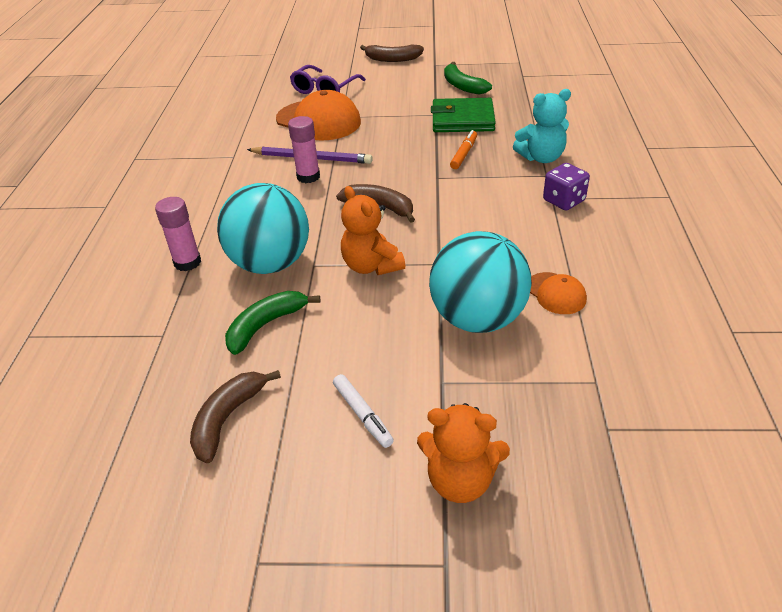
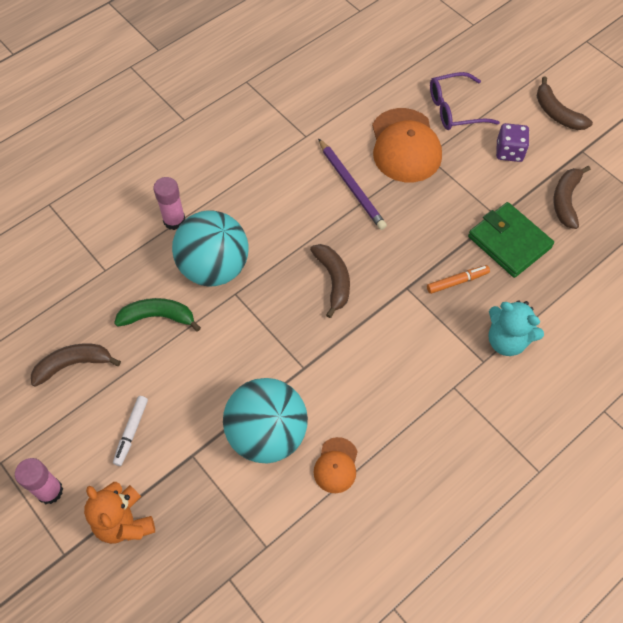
camera: 45 degrees right, 20 degrees up
(308, 177) = (327, 204): pink glue stick -> pink glue stick (50, 491)
(371, 266) = (264, 329): orange teddy bear -> none
(462, 86) = (566, 200): green banana -> brown banana
(564, 201) = (458, 397): purple dice -> purple dice (509, 152)

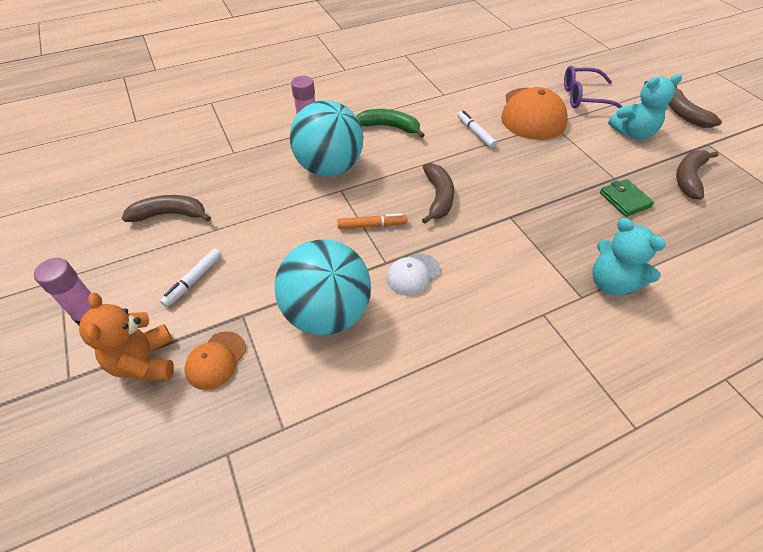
camera: 15 degrees right, 10 degrees down
(158, 317) = (263, 194): green banana -> green banana (389, 127)
(332, 375) = (413, 274): none -> white cap
(336, 465) = (391, 361): orange cap -> orange cap (216, 360)
(351, 186) = (475, 133): purple pencil -> white marker
(457, 281) = (564, 221): orange marker -> orange marker (372, 225)
(509, 152) = (633, 133): purple dice -> turquoise teddy bear
(509, 242) = (624, 200): green wallet -> green wallet, size x0.59

